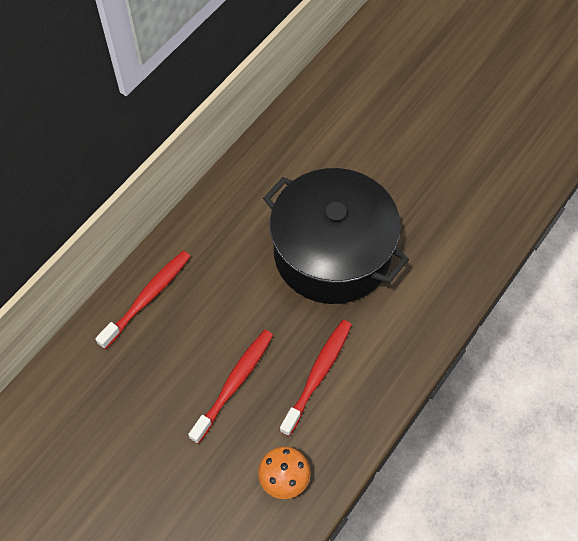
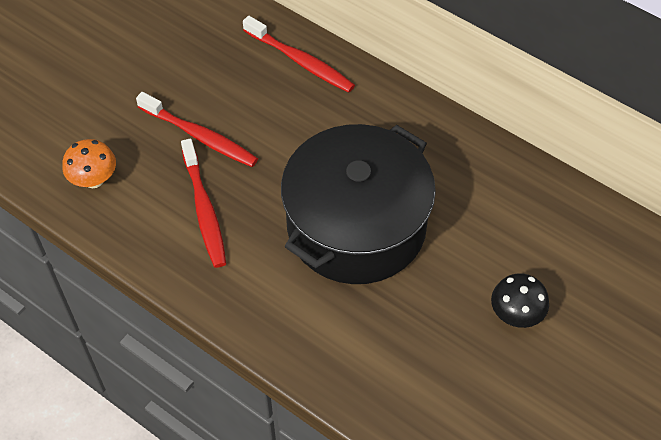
camera: 90 degrees right, 5 degrees down
(318, 374) = (204, 210): red toothbrush -> red toothbrush turned 45 degrees clockwise
(408, 148) = (516, 314): none -> black mushroom

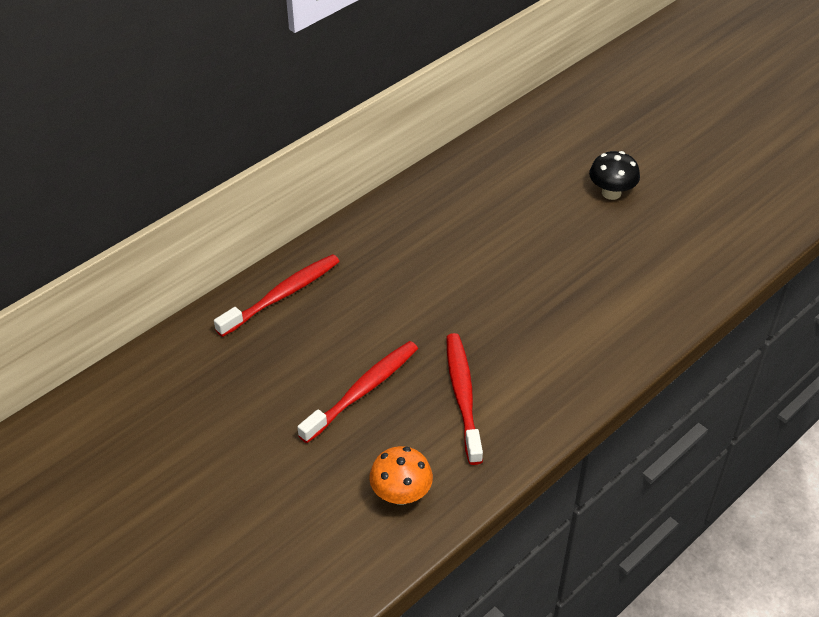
camera: 80 degrees left, 10 degrees down
(204, 210) = (463, 396): red toothbrush -> red toothbrush turned 90 degrees counterclockwise
(356, 226) = (503, 280): black pot -> none

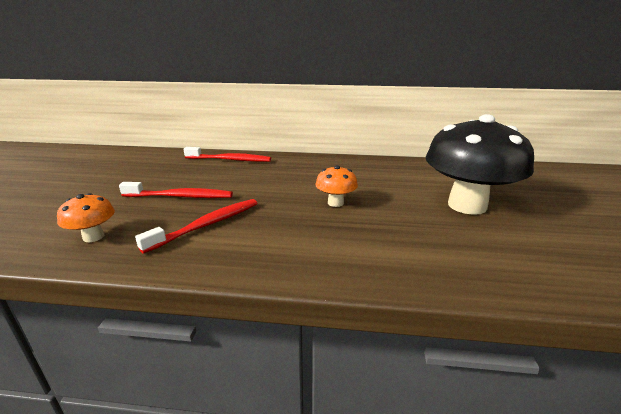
camera: 50 degrees right, 20 degrees down
(513, 276) = (335, 203): none -> orange mushroom
(611, 193) = (467, 205): black mushroom -> black mushroom, size x2.24

